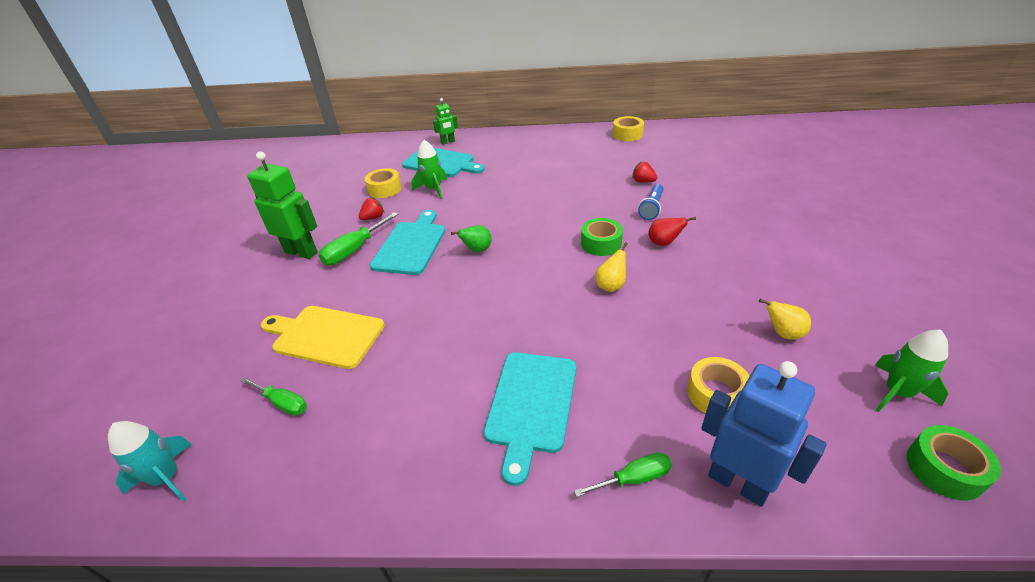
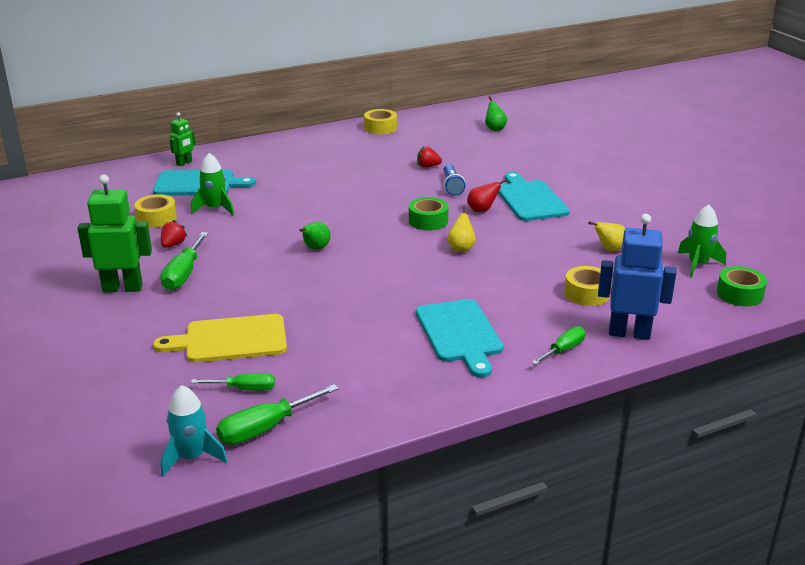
camera: 30 degrees left, 10 degrees down
(253, 467) = (265, 428): none -> green screwdriver
(411, 245) = (242, 258): turquoise cutting board -> turquoise cutting board (530, 199)
(736, 152) = (494, 129): none -> green pear

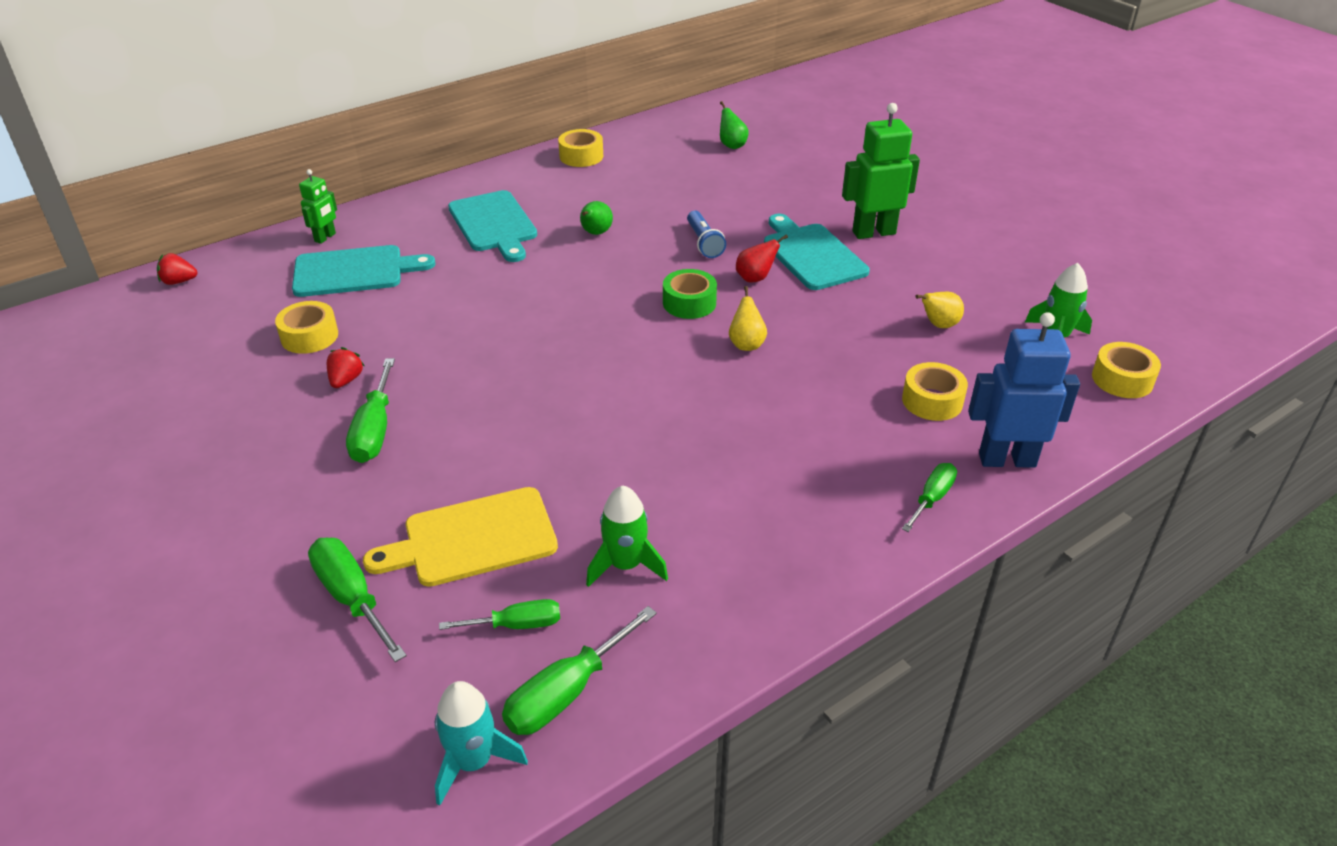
camera: 10 degrees left, 10 degrees up
(123, 288) = (291, 465): green robot -> green robot (873, 232)
(140, 363) = (352, 597): none -> green screwdriver
(215, 208) = (390, 311): green rocket -> green rocket (625, 565)
(315, 248) = (549, 365): green pear -> green pear (595, 233)
(428, 166) = (662, 213): red strawberry -> red strawberry (179, 281)
(460, 334) = (788, 488): turquoise cutting board -> turquoise cutting board (494, 224)
(739, 294) = (1122, 379): green tape -> yellow tape

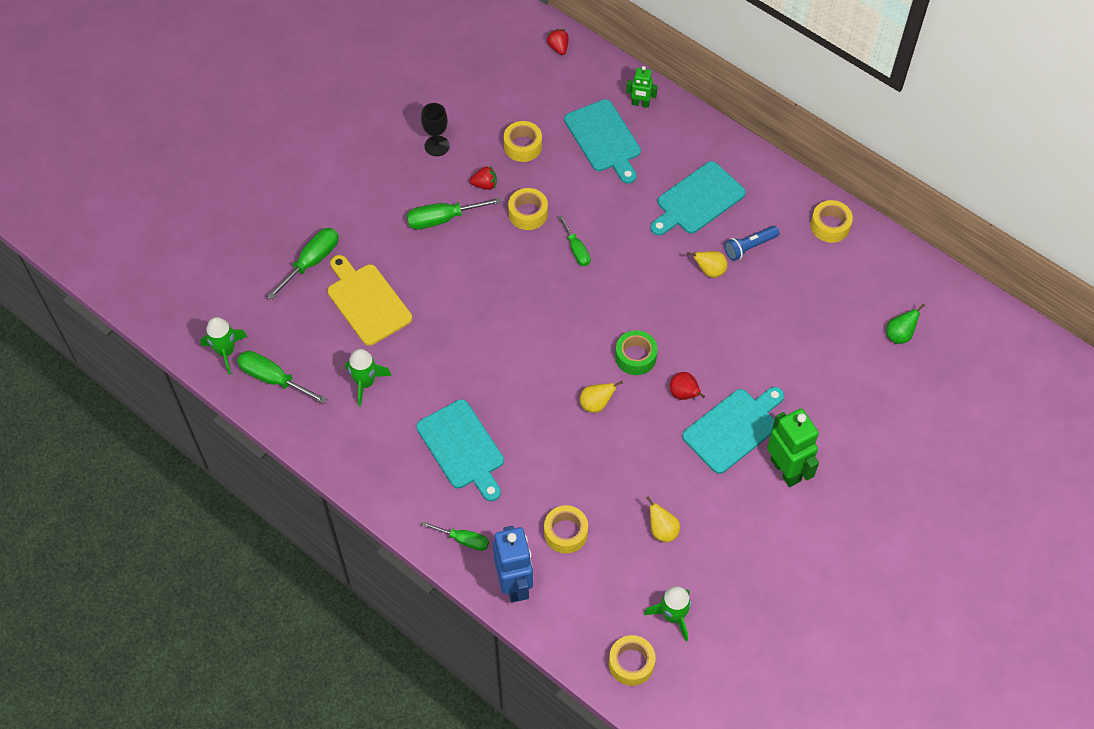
camera: 75 degrees right, 20 degrees up
(240, 415) = (437, 146): none -> black goblet
(422, 350) = (528, 213): none -> yellow tape
(473, 761) = (226, 351): turquoise rocket -> green rocket
(517, 625) = (311, 343): green screwdriver -> green screwdriver (576, 250)
(595, 233) = (710, 271): green pear -> yellow pear
(704, 243) = (723, 348): blue flashlight -> blue flashlight (749, 247)
(778, 474) = (462, 448): none -> turquoise cutting board

